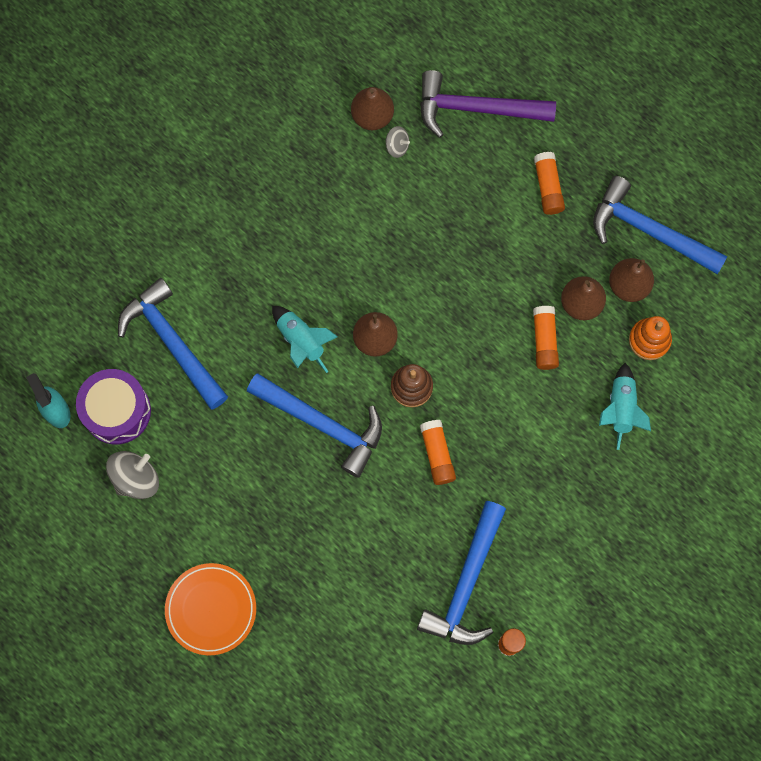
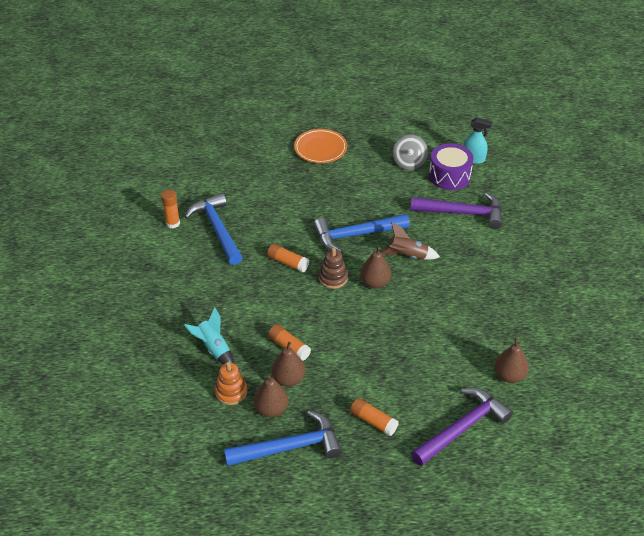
camera: 135 degrees right, 30 degrees down
(173, 343) = (462, 213): blue hammer -> purple hammer
(301, 341) = (407, 256): turquoise rocket -> brown rocket
(397, 146) = (477, 372): grey spinning top -> none

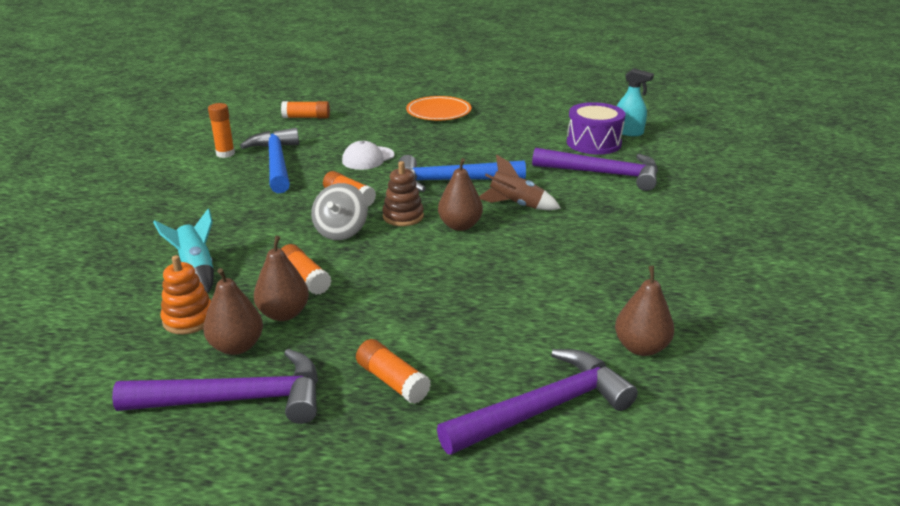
camera: 10 degrees right, 15 degrees down
(216, 168) = (306, 117): none -> orange glue stick
(285, 215) = (368, 158): none -> white cap
(289, 447) = (236, 400): blue hammer -> purple hammer
(409, 162) = (544, 129): grey spinning top -> grey spinning top (341, 231)

